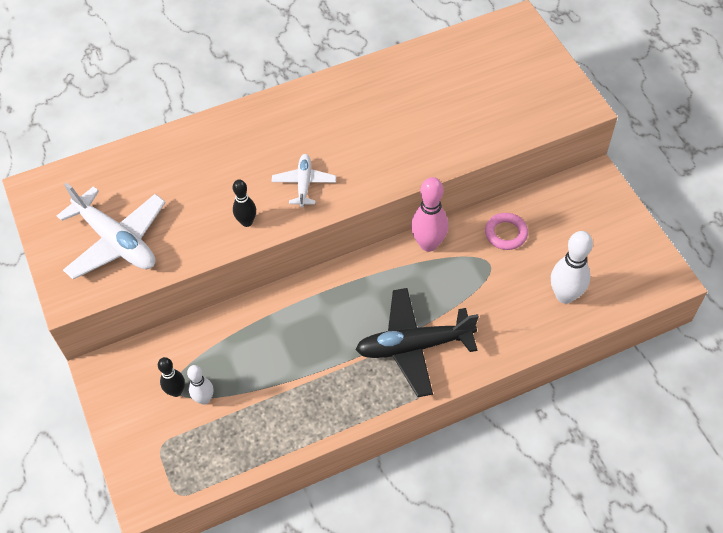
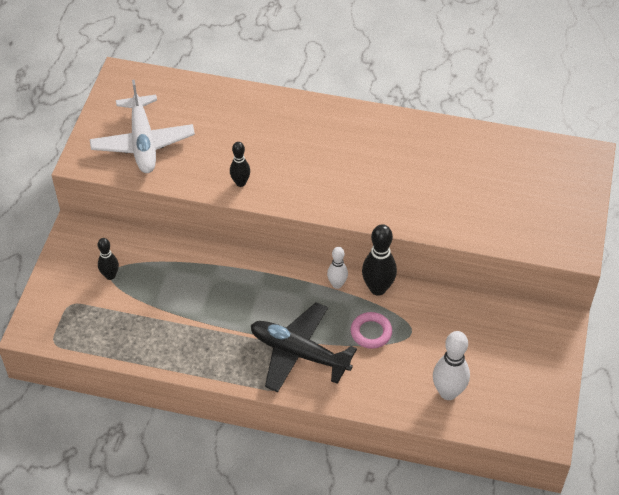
camera: 35 degrees right, 5 degrees down
(204, 399) = (124, 293): white bowling pin -> white bowling pin (337, 284)
(304, 184) = (305, 180): white plane -> none
(428, 244) = (378, 288): pink bowling pin -> black bowling pin
(506, 233) = (445, 318): pink ring -> pink ring (371, 332)

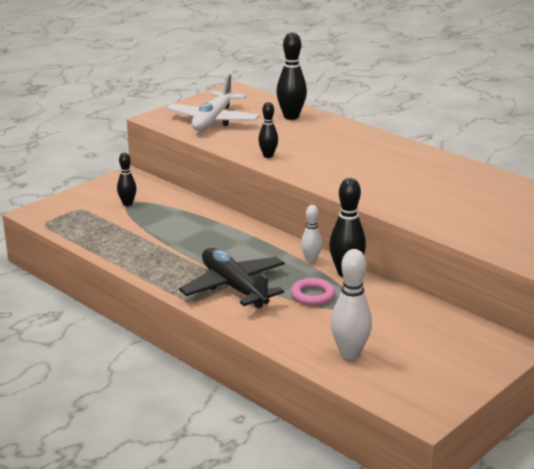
camera: 30 degrees right, 25 degrees down
(213, 104) = (291, 117): none -> black bowling pin

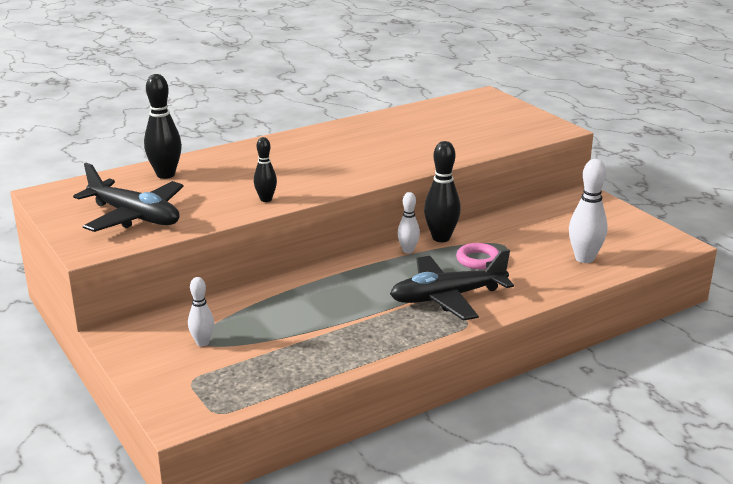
camera: 75 degrees left, 0 degrees up
(127, 204) = (202, 342): black bowling pin -> white bowling pin
(213, 121) = (135, 216): white plane -> black plane

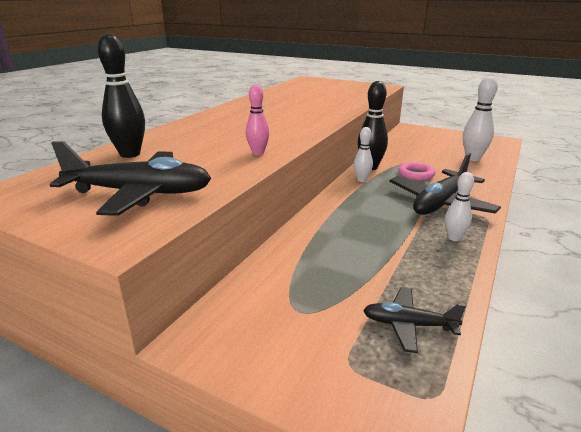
camera: 30 degrees left, 0 degrees up
(202, 342) = (304, 312): white bowling pin -> white bowling pin (454, 238)
(261, 374) = (408, 325): none -> black plane
(266, 199) = (258, 153): black bowling pin -> pink bowling pin

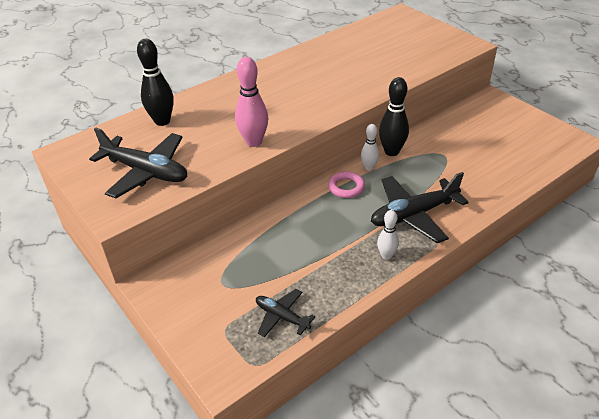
camera: 25 degrees right, 15 degrees up
(258, 153) = (254, 142): pink bowling pin -> pink bowling pin, size x1.66
(416, 174) = (427, 172): pink ring -> pink ring (346, 187)
(472, 158) = (510, 163): white bowling pin -> none

